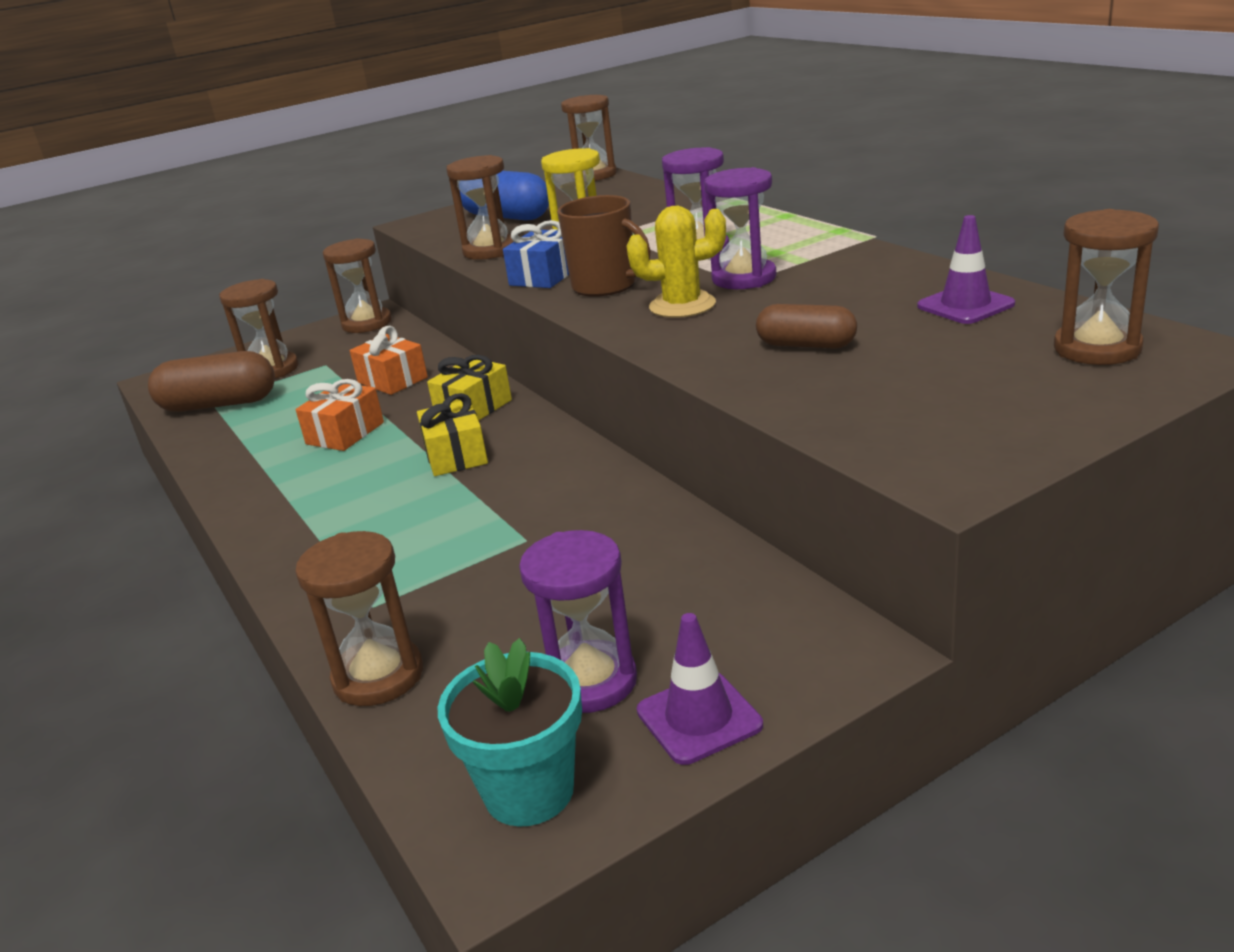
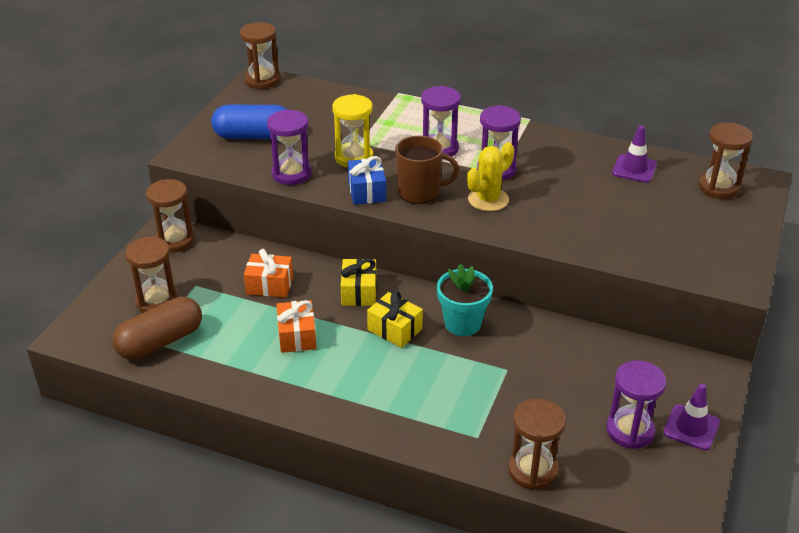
camera: 40 degrees left, 10 degrees up
(490, 251) = (291, 174): brown hourglass -> purple hourglass
(529, 791) = (665, 488): turquoise flower pot -> turquoise flower pot (462, 323)
(806, 345) = (590, 215): brown capsule -> none

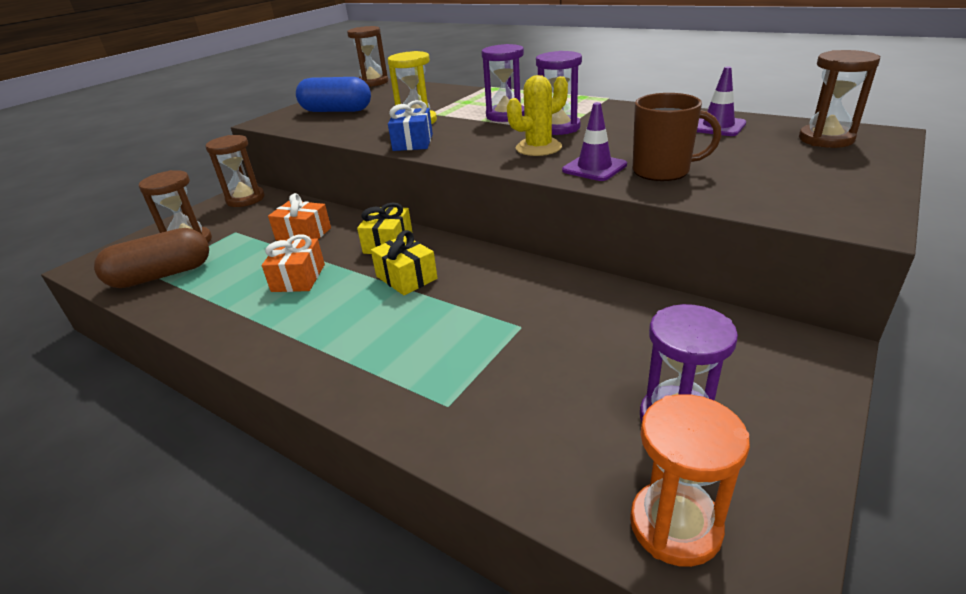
camera: 15 degrees right, 5 degrees down
(291, 174) = (349, 132): purple hourglass -> none
(420, 192) = (467, 143): brown mug -> brown mug (662, 171)
(462, 323) = (486, 276): turquoise flower pot -> none
(533, 470) = (509, 463): brown hourglass -> none
(637, 493) = (675, 525): none -> orange hourglass
(691, 427) = (780, 425): purple traffic cone -> purple traffic cone (594, 168)

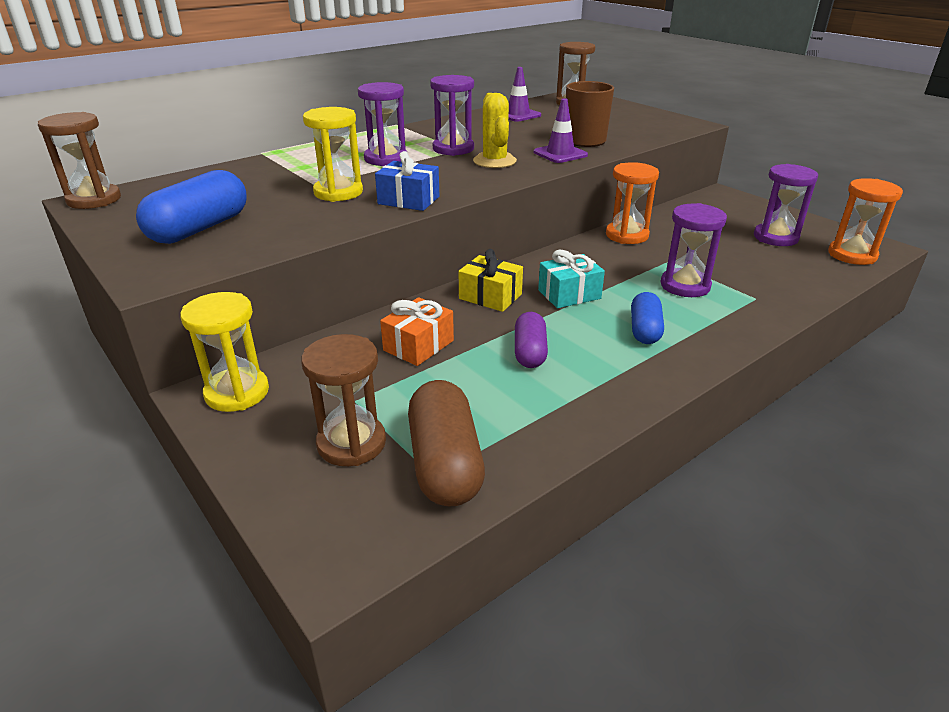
camera: 75 degrees left, 0 degrees up
(245, 199) = (237, 393): brown hourglass -> yellow hourglass
(298, 278) = (529, 352): orange gift -> purple capsule
(346, 329) = (645, 330): none -> blue capsule
(406, 277) = (569, 294): yellow gift -> turquoise gift
(457, 345) = (685, 286): none -> purple hourglass
(574, 288) = (627, 235): none -> orange hourglass

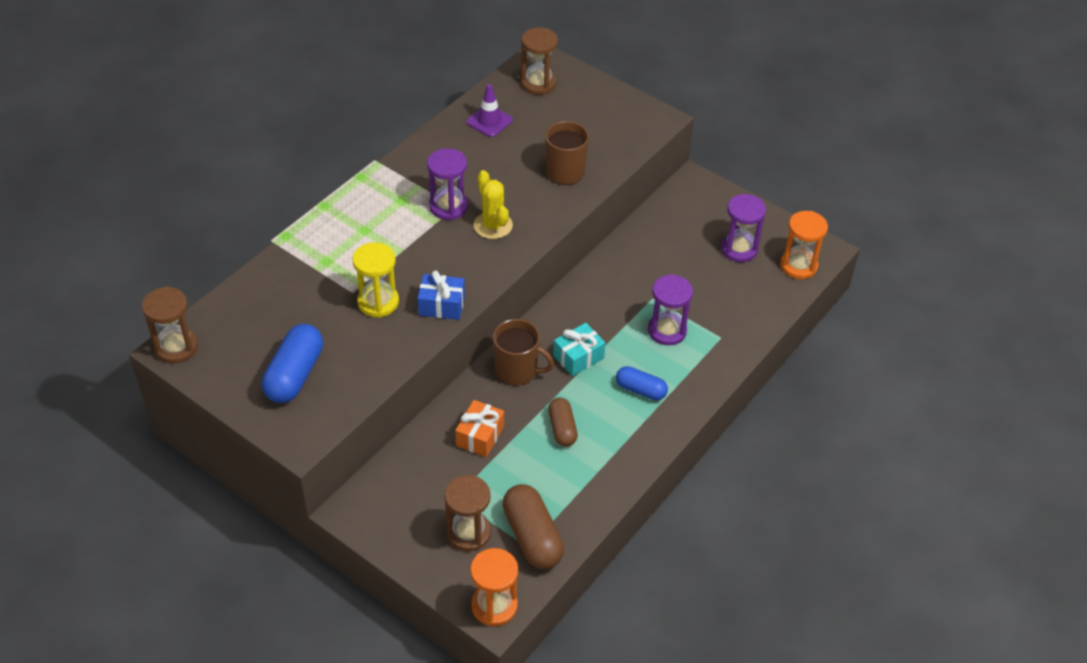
camera: 15 degrees left, 15 degrees up
(237, 393) = (371, 505): yellow hourglass -> none
(386, 159) = (394, 236): purple hourglass -> none
(490, 296) = (517, 370): yellow gift -> brown mug
(529, 352) = (562, 428): purple capsule -> brown capsule
(560, 154) = (547, 202): purple traffic cone -> none
(627, 235) = (613, 266): orange hourglass -> orange hourglass (494, 606)
(645, 330) = (641, 390): blue capsule -> blue capsule turned 60 degrees counterclockwise

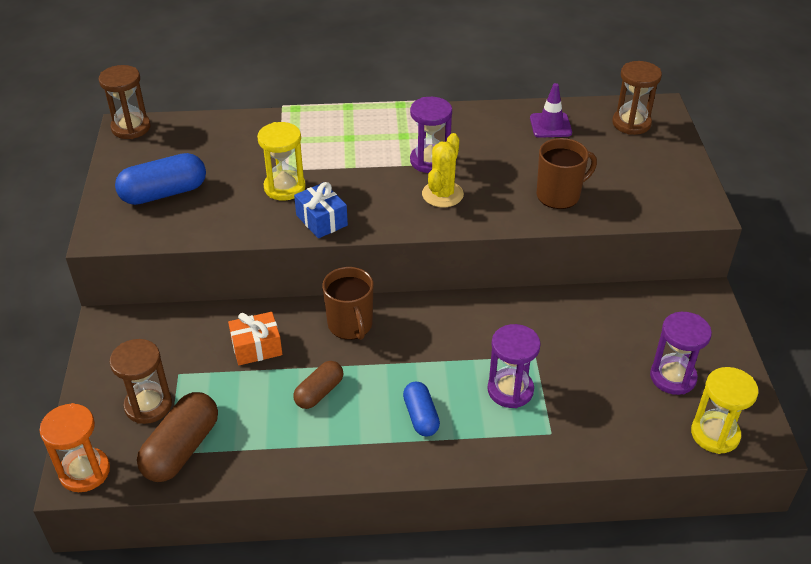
camera: 50 degrees right, 5 degrees down
(578, 357) = (409, 352): turquoise gift -> none
(798, 266) = (715, 434): orange hourglass -> yellow hourglass

